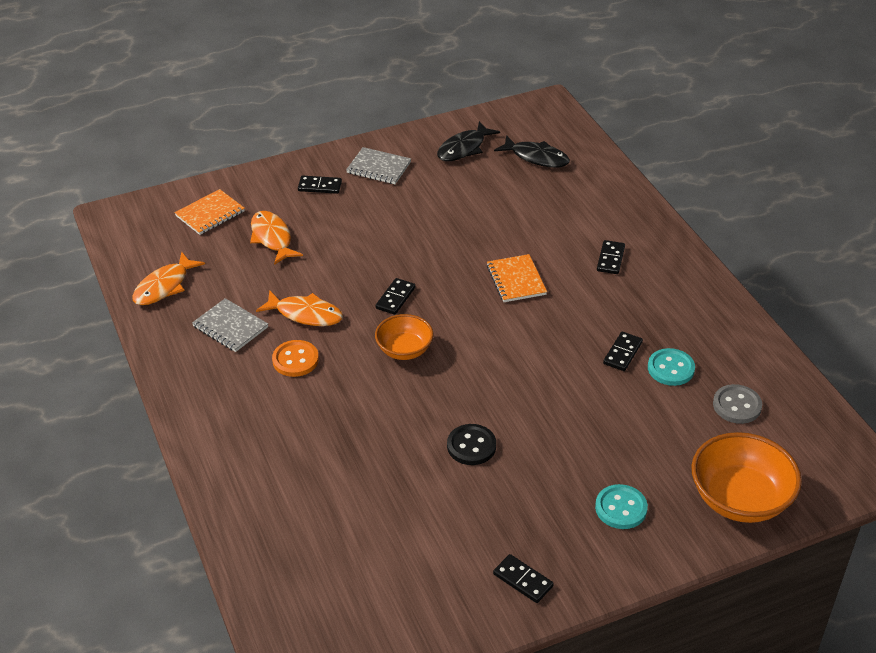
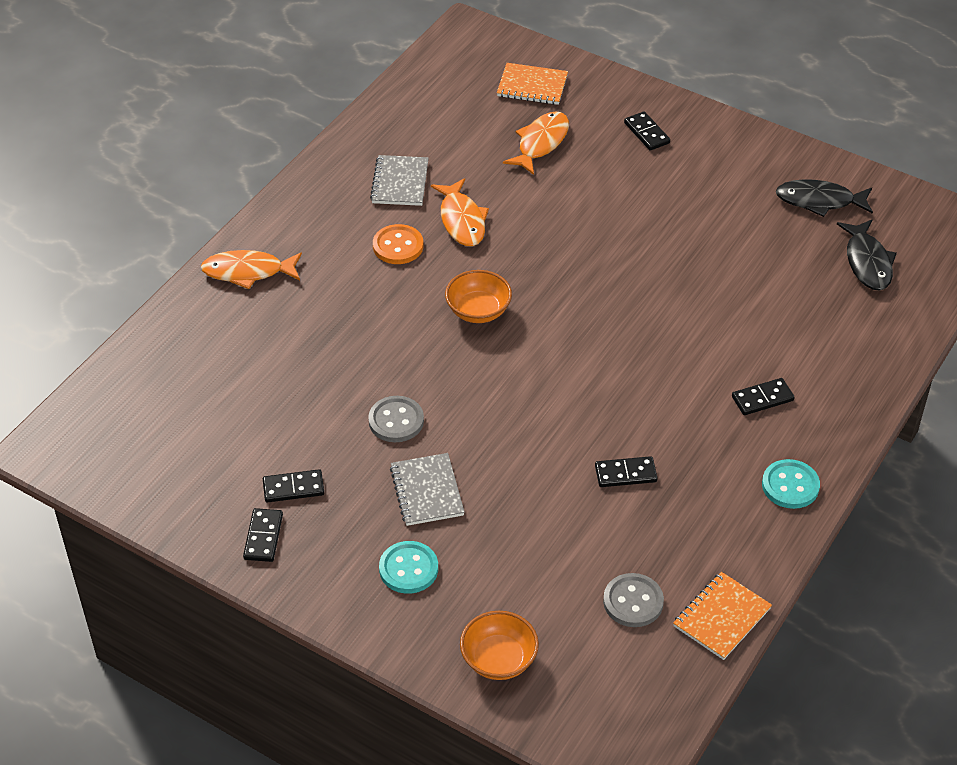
camera: 55 degrees right, 5 degrees up
(164, 286) = (411, 114): orange fish -> orange fish (248, 272)
(378, 168) = (719, 157): grey notebook -> grey notebook (427, 491)
(395, 298) = (542, 268): black domino -> black domino (293, 488)
(471, 446) = (396, 421): black button -> grey button
(516, 280) = (654, 341): orange notebook -> orange notebook (721, 617)
(671, 368) = (638, 523): turquoise button -> turquoise button (790, 486)
(740, 499) = (499, 659): orange bowl -> orange bowl, size x0.61

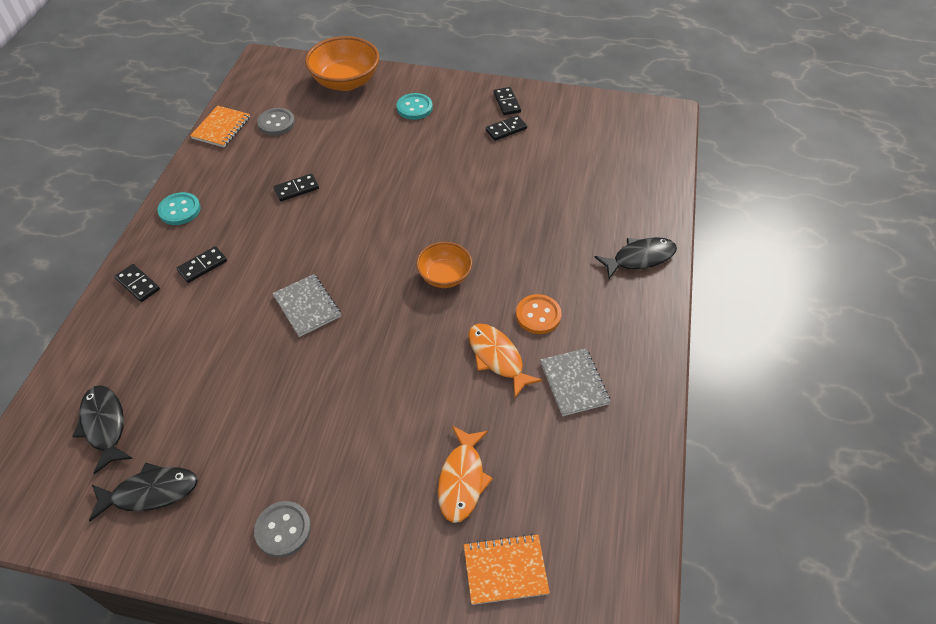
camera: 160 degrees right, 5 degrees up
(248, 272) = (639, 258): orange fish -> black fish
(396, 421) = (465, 182): grey button -> grey button (283, 529)
(427, 491) = (423, 147): grey notebook -> grey notebook (307, 306)
(499, 659) = (346, 82): orange bowl -> orange bowl, size x1.64
(646, 133) = (353, 534): black domino -> black domino (138, 284)

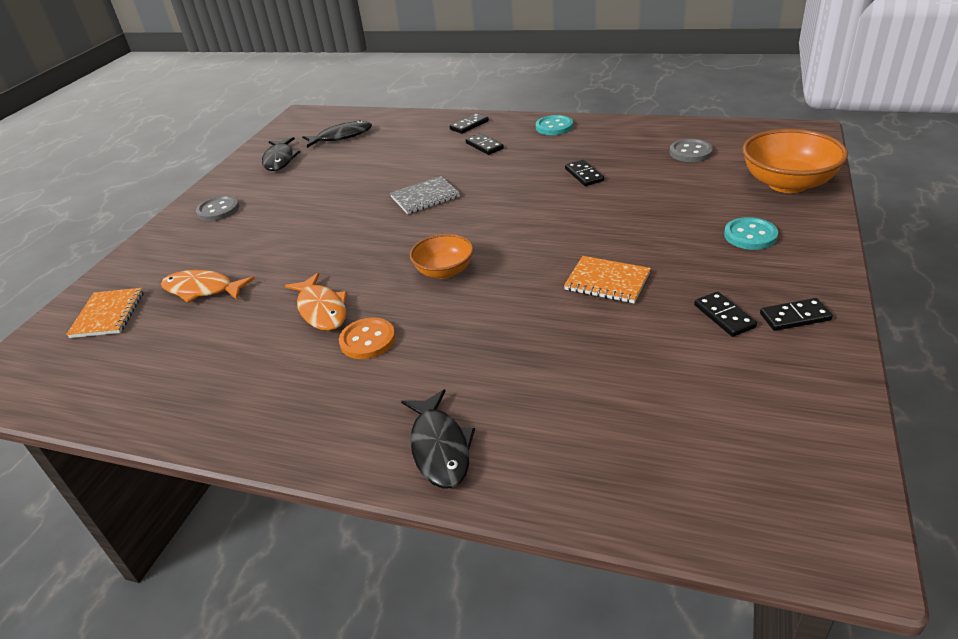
camera: 100 degrees right, 15 degrees down
(221, 128) = (674, 127): orange notebook -> orange notebook (607, 282)
(497, 358) = (321, 309): orange fish -> orange fish turned 90 degrees clockwise
(574, 383) = (264, 365): grey notebook -> none

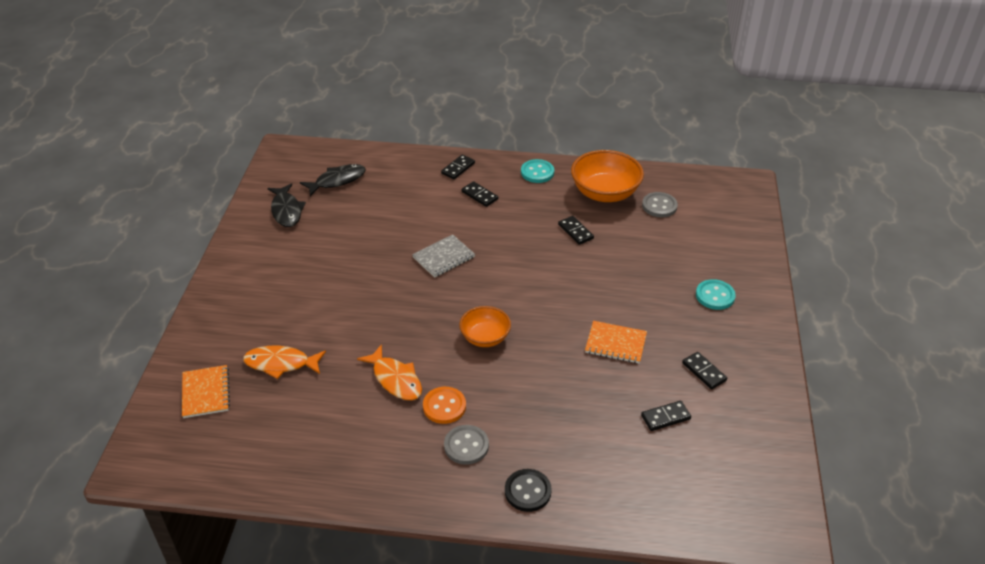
camera: 15 degrees left, 5 degrees up
(218, 210) = (253, 274): grey button -> grey button (466, 446)
(439, 447) = (527, 491): black fish -> black button
(787, 183) = (738, 242): orange bowl -> orange bowl (605, 193)
(794, 317) = (751, 370): black domino -> black domino (665, 417)

